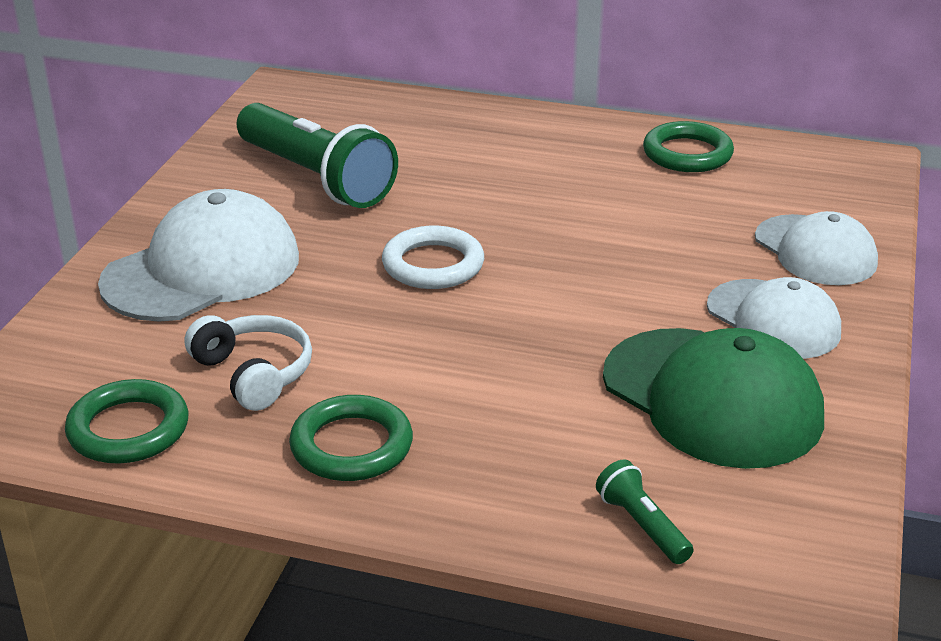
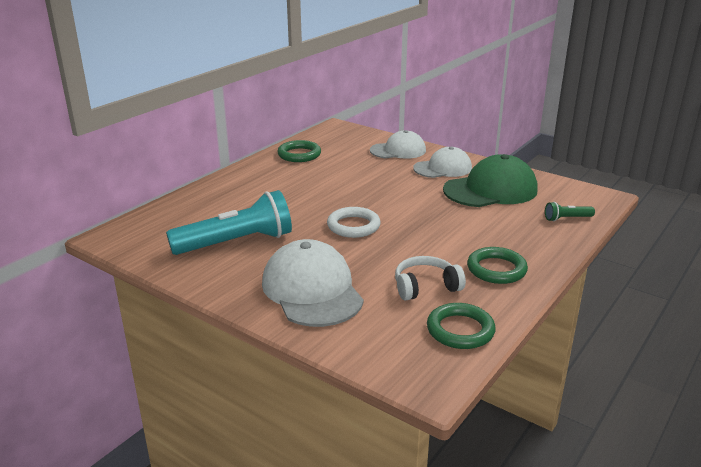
camera: 70 degrees left, 5 degrees down
(316, 178) = (236, 243): green flashlight -> turquoise flashlight

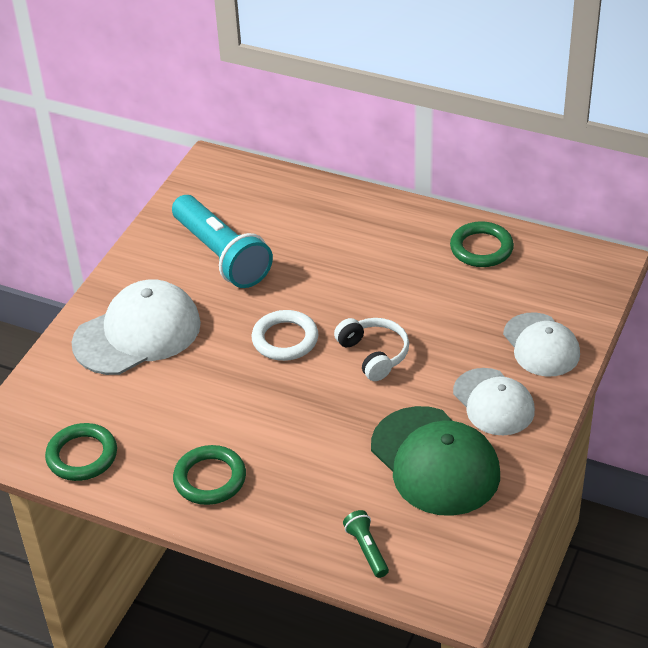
camera: 80 degrees right, 15 degrees up
(425, 287) = (159, 420): white headphones -> white headphones (374, 354)

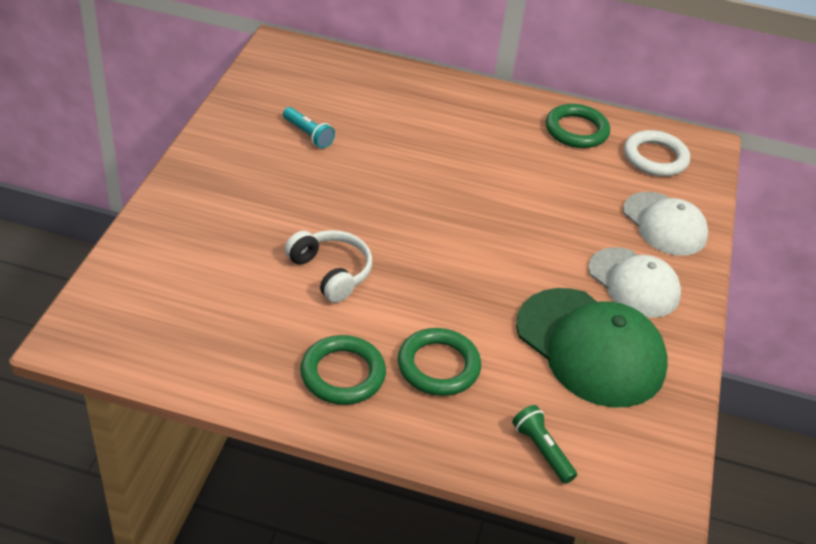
camera: 15 degrees left, 0 degrees up
(82, 456) = (185, 351): green ring -> green ring (438, 366)
(137, 333) = (229, 214): white cap -> none
(221, 255) = (308, 135): turquoise flashlight -> turquoise flashlight, size x0.43
(285, 339) = (395, 220): white ring -> white ring (655, 158)
(374, 354) = (494, 235): white headphones -> white headphones (331, 272)

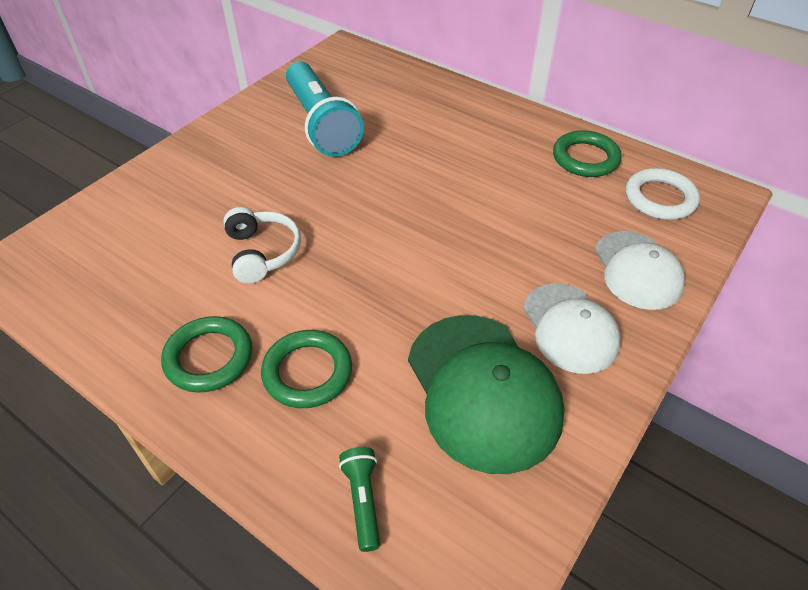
camera: 25 degrees right, 5 degrees up
(308, 135) = (321, 124): turquoise flashlight -> turquoise flashlight, size x2.32

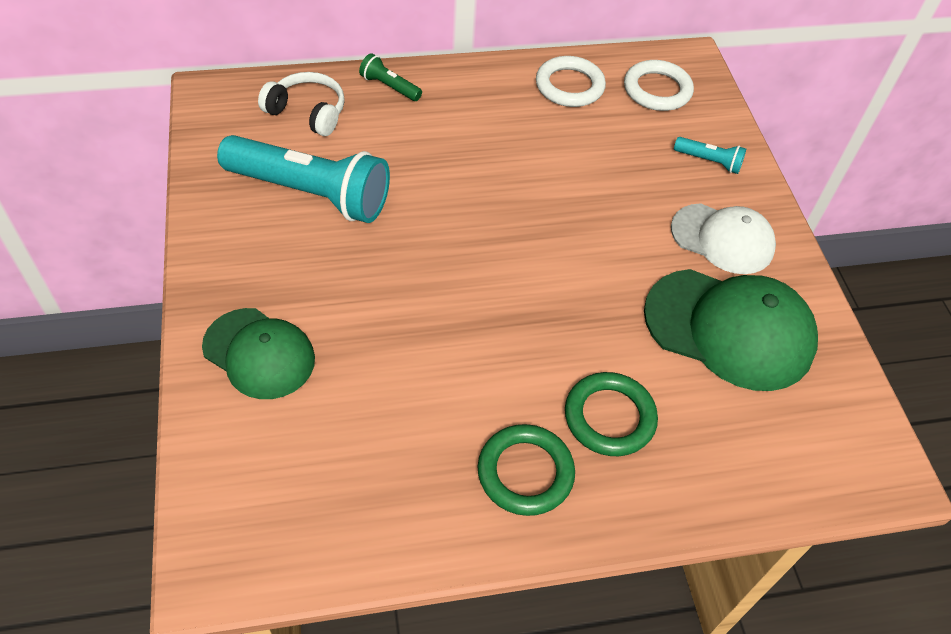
camera: 50 degrees left, 5 degrees up
(177, 184) = (259, 353): none -> green cap
(262, 253) = (438, 354): white headphones -> white headphones (307, 112)
(363, 500) = (758, 467): green flashlight -> green flashlight (389, 87)
(585, 158) = (569, 86): green ring -> white ring
(637, 270) = (709, 161): white cap -> turquoise flashlight

